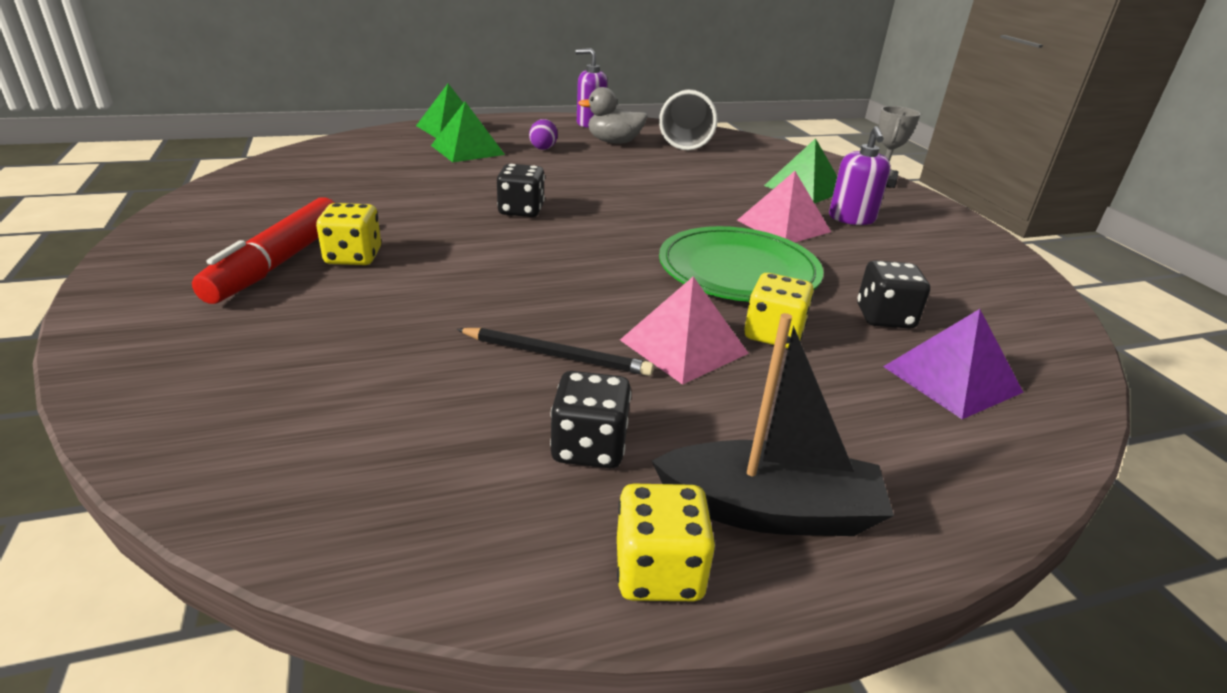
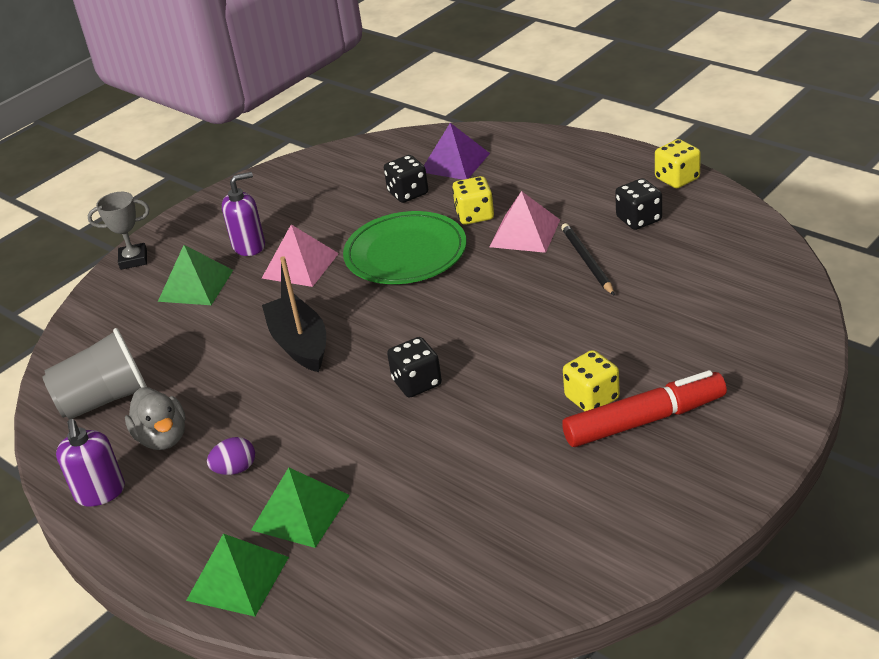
camera: 115 degrees left, 5 degrees up
(770, 510) = (615, 171): black boat -> black boat (300, 344)

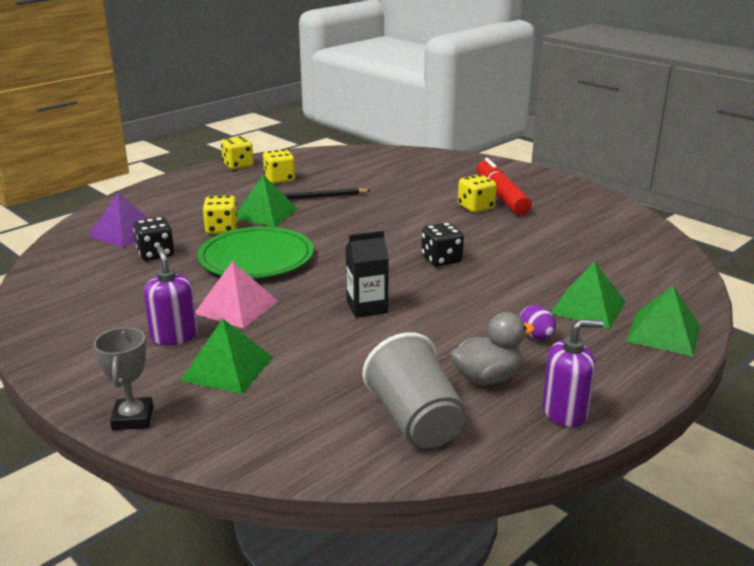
camera: 90 degrees left, 10 degrees down
(300, 344) = (367, 307): black boat -> black carton
(525, 233) = (265, 213): pink pyramid -> green pyramid
(639, 219) = (279, 179): black dice -> yellow dice

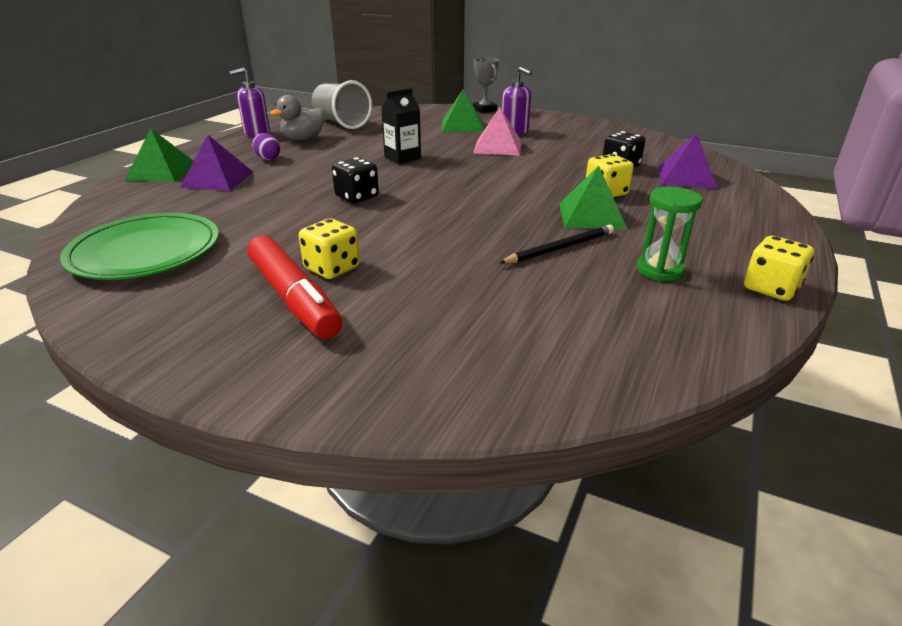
camera: 160 degrees right, 5 degrees up
(256, 258) = (531, 175): green plate -> green plate (145, 252)
(279, 179) = (659, 270): yellow dice -> green hourglass
(588, 307) = (217, 179): green pyramid -> purple pyramid

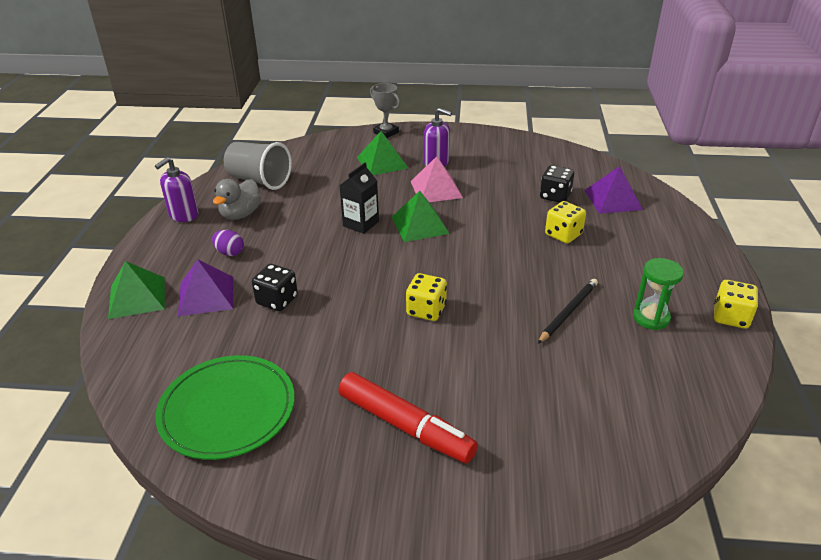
camera: 20 degrees left, 5 degrees up
(332, 268) = (409, 384): yellow dice -> yellow dice (426, 310)
(357, 197) = (360, 289): black dice -> black dice (277, 300)
(591, 215) = (569, 266): green pyramid -> green pyramid (420, 225)

